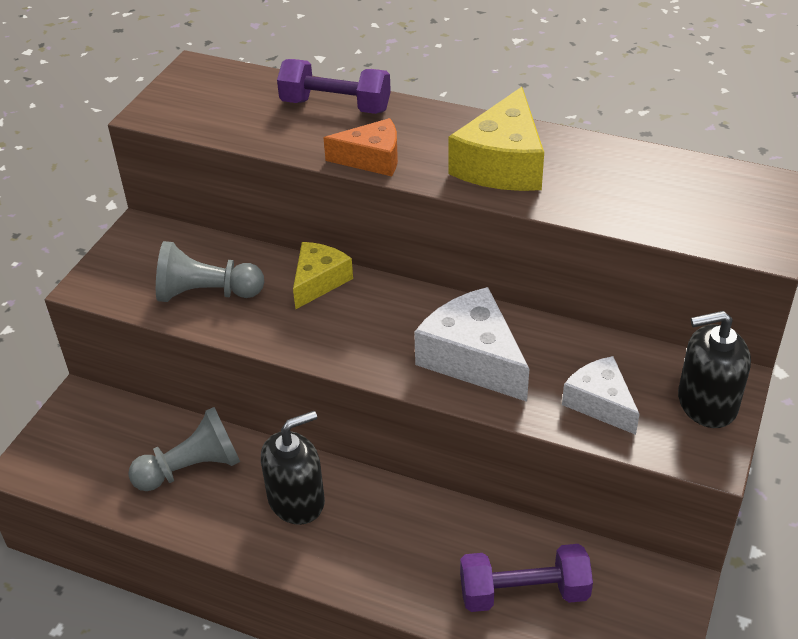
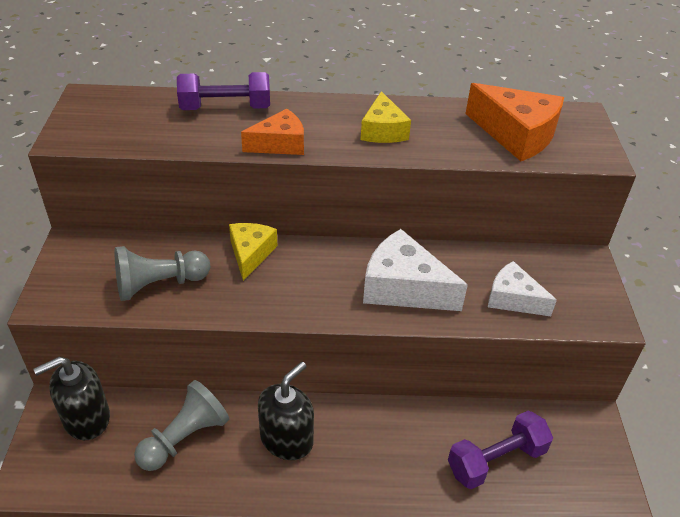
camera: 25 degrees left, 0 degrees up
(502, 164) = (383, 130): yellow cheese -> yellow cheese, size x0.64
(669, 198) = (516, 135): none -> orange cheese
(706, 403) = (583, 280): black soap dispenser -> black soap dispenser (86, 418)

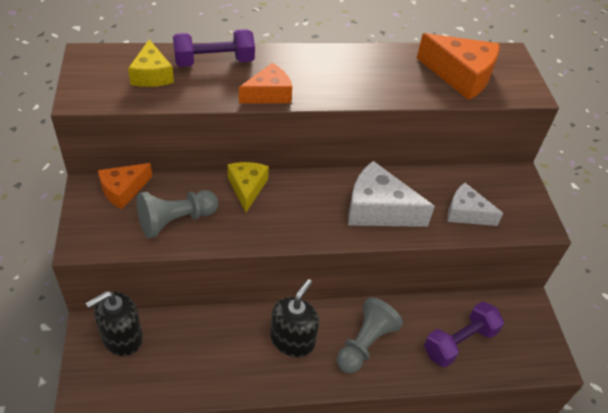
camera: 10 degrees left, 5 degrees up
(108, 247) = (123, 190): none -> orange cheese
(185, 438) = (209, 346): grey pawn -> grey pawn (365, 343)
(383, 130) = (352, 77): yellow cheese -> yellow cheese (152, 75)

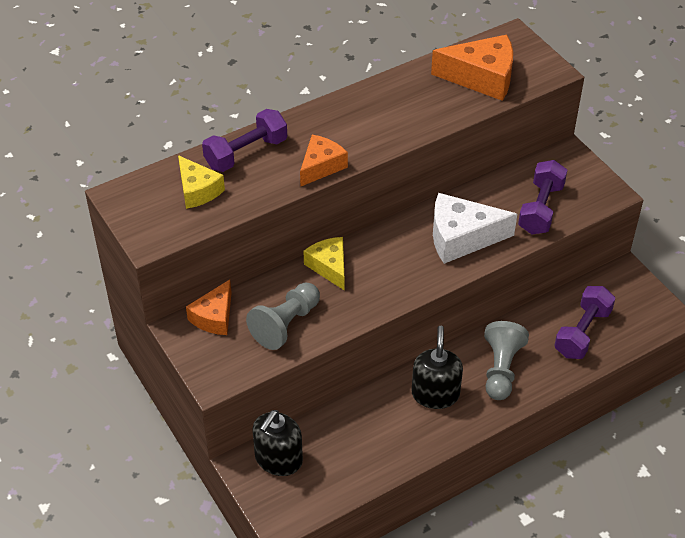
camera: 20 degrees left, 0 degrees up
(466, 213) = (541, 209): white cheese -> purple dumbbell

